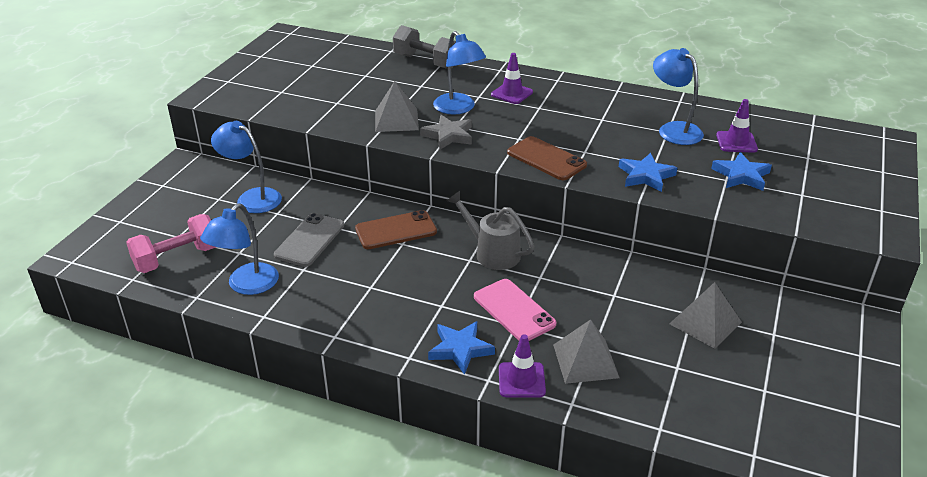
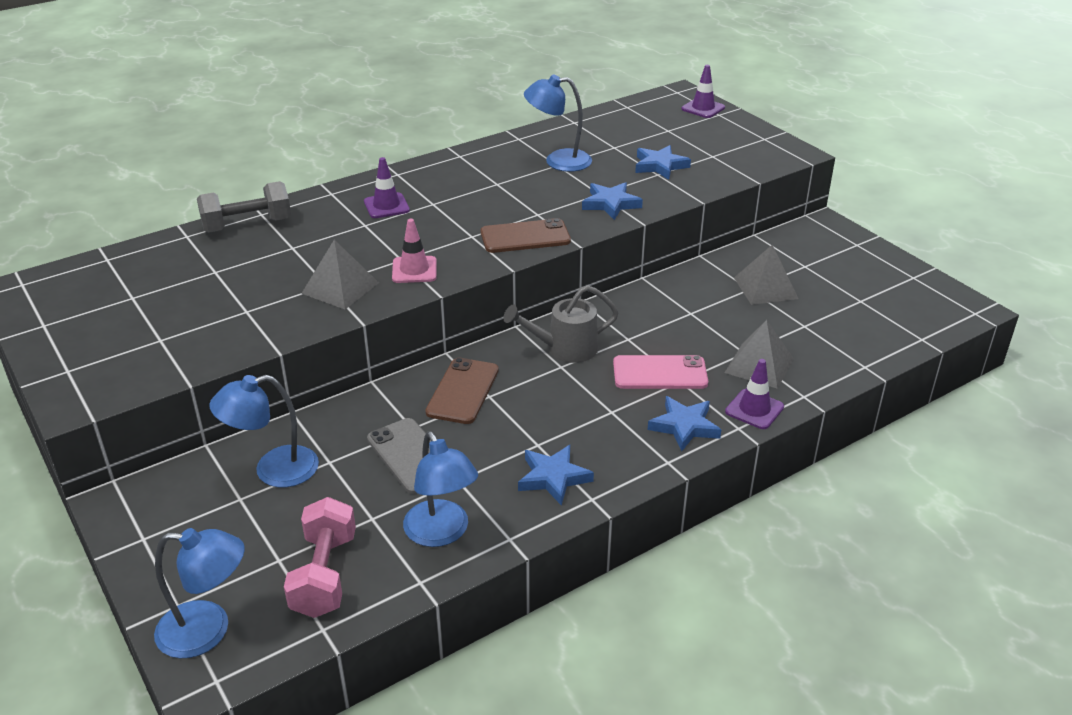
camera: 55 degrees left, 0 degrees up
(341, 309) = (553, 477): none -> blue star
(448, 135) = (414, 270): grey star -> pink traffic cone
(458, 108) = (371, 244): blue lamp -> blue lamp (208, 630)
(736, 142) = (612, 145): purple traffic cone -> purple traffic cone (703, 108)

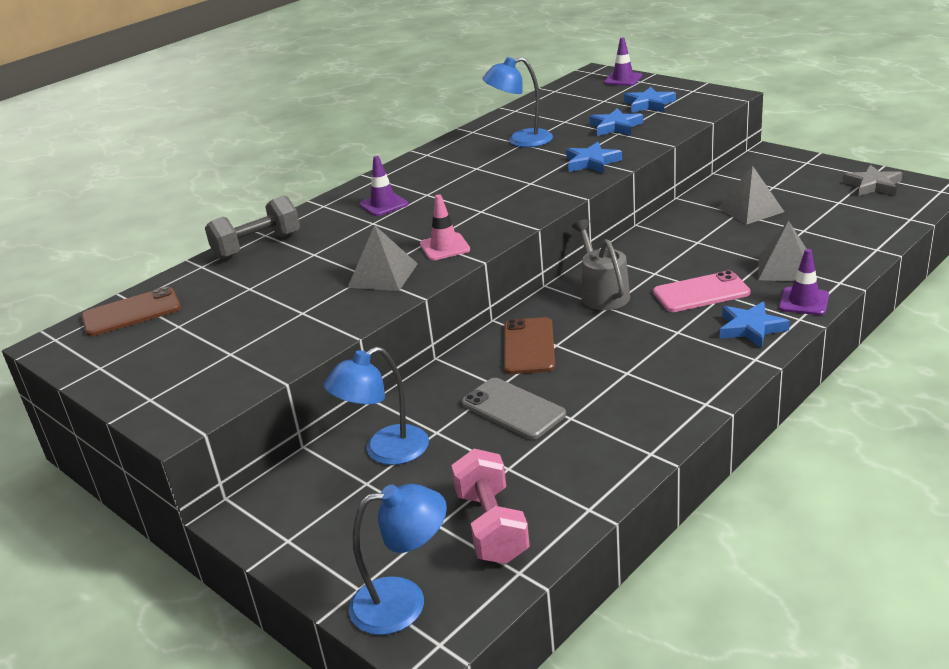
camera: 10 degrees left, 5 degrees down
(441, 533) = (583, 464): blue lamp -> none
(525, 237) = (531, 202): brown phone -> brown phone (131, 313)
(553, 477) = (659, 395): blue star -> blue star (649, 104)
(564, 349) = (602, 293): grey watering can -> grey watering can turned 105 degrees clockwise
(908, 289) = (873, 185): none -> grey star

